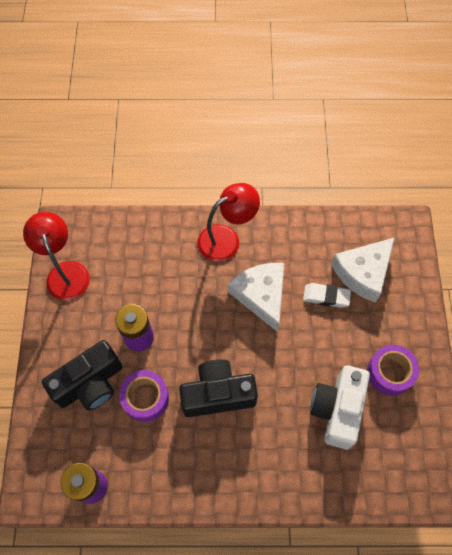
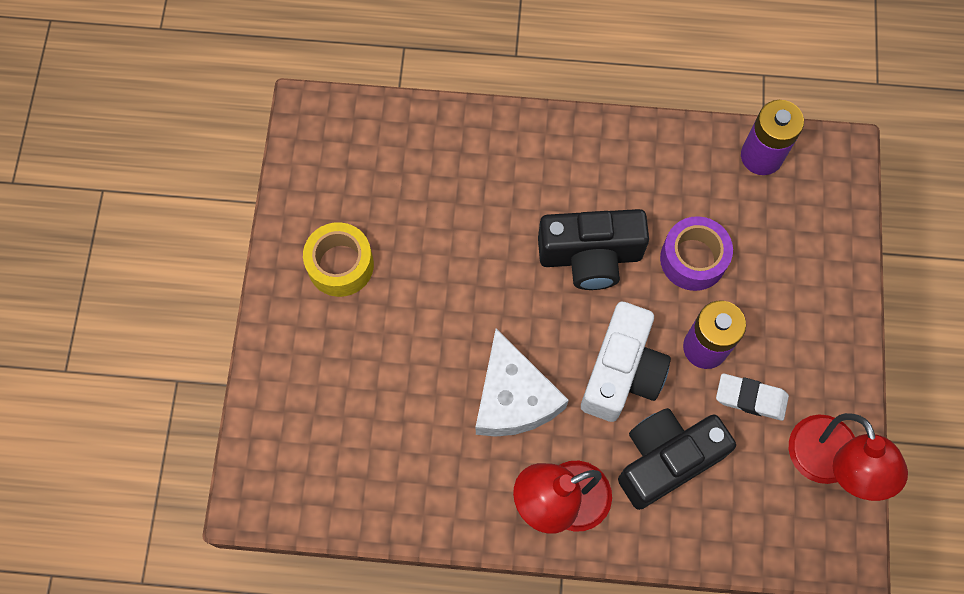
camera: 175 degrees left, 5 degrees up
(90, 383) = (773, 286): black camera -> black camera (666, 460)
(326, 296) = (411, 387): white eraser -> white eraser (750, 398)
(337, 409) = (425, 222): white camera -> white camera (621, 372)
(363, 273) = (345, 422): white cheese -> none
(389, 373) = (340, 265): purple tape -> yellow tape

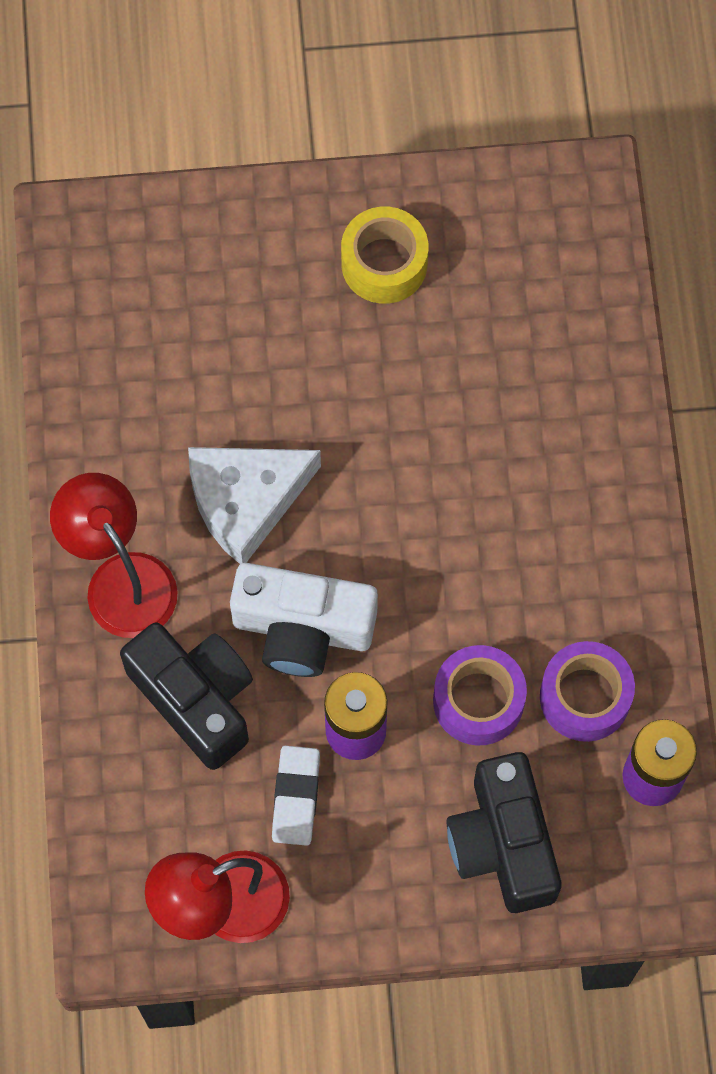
camera: 80 degrees right, 0 degrees up
(590, 256) = (456, 567): black camera -> black camera (503, 843)
(699, 188) = (585, 697): none -> purple tape

